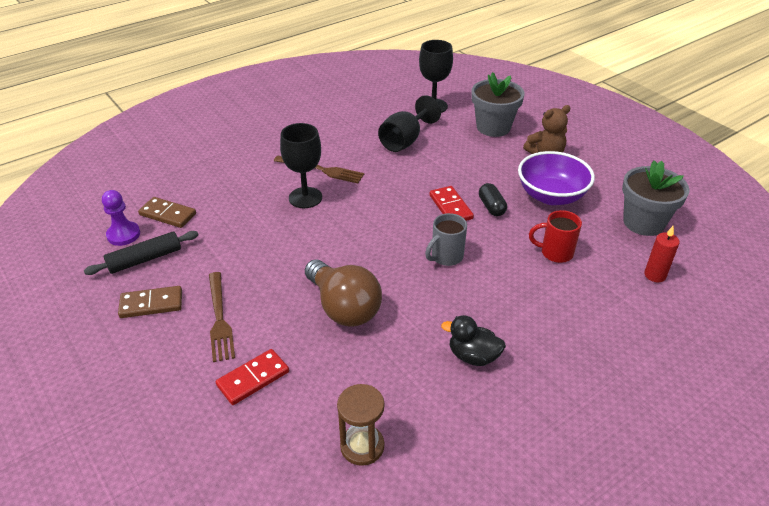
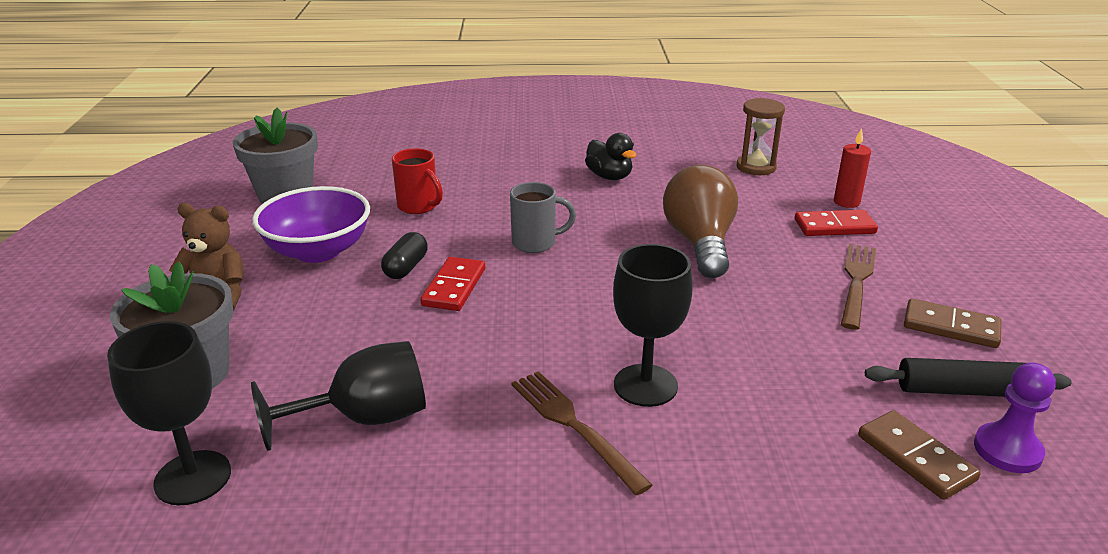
camera: 145 degrees left, 10 degrees down
(655, 275) = (366, 164): red candle -> red candle (846, 202)

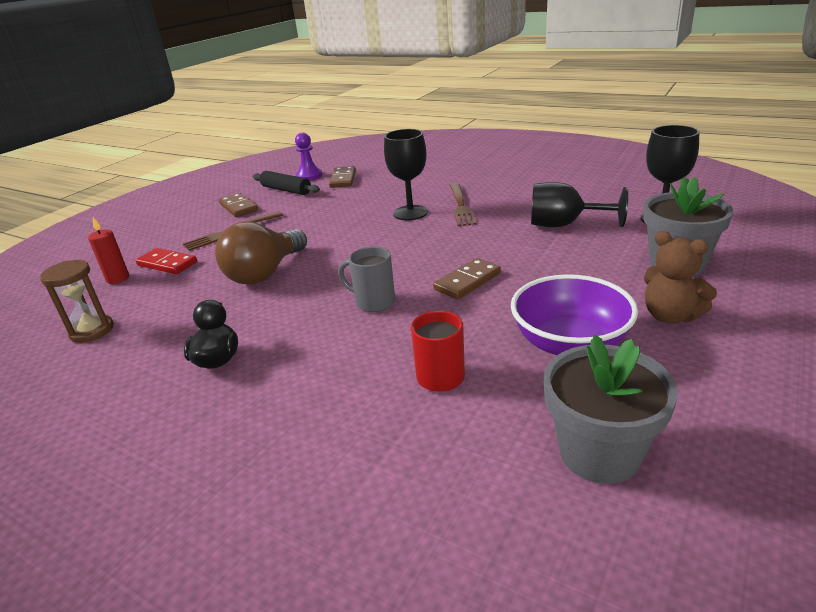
camera: 145 degrees left, 0 degrees up
(406, 268) = (494, 306): black capsule -> none
(454, 287) = (467, 281): red domino -> brown domino

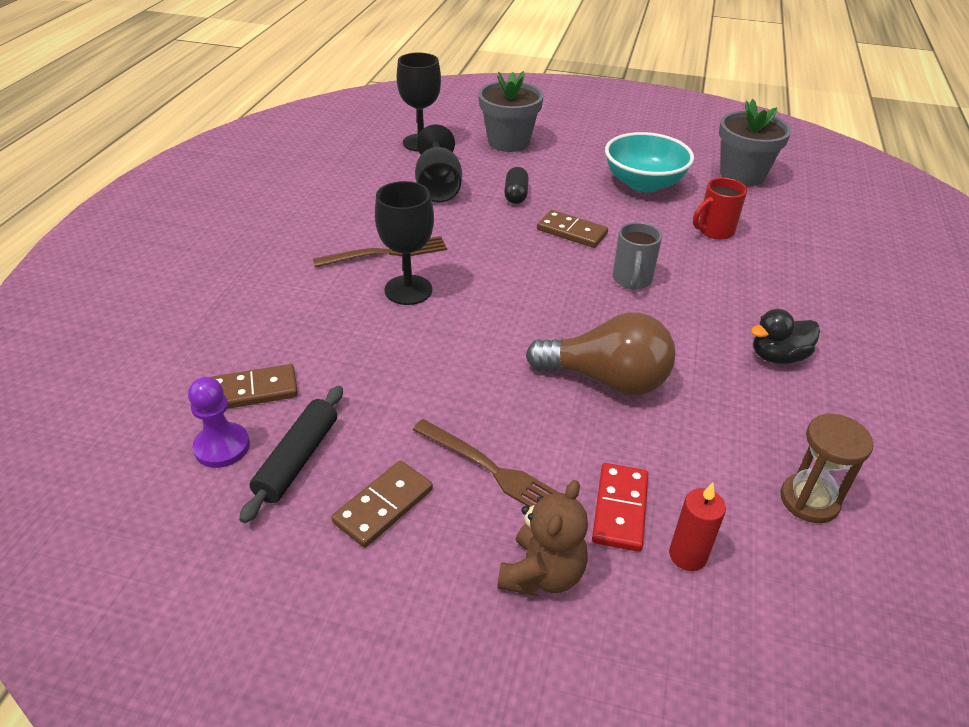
camera: 110 degrees left, 10 degrees up
(546, 259) = (516, 195): none -> black capsule
(569, 344) = (643, 183): purple bowl -> turquoise bowl
(670, 316) = (589, 149): brown teddy bear -> brown teddy bear (542, 574)

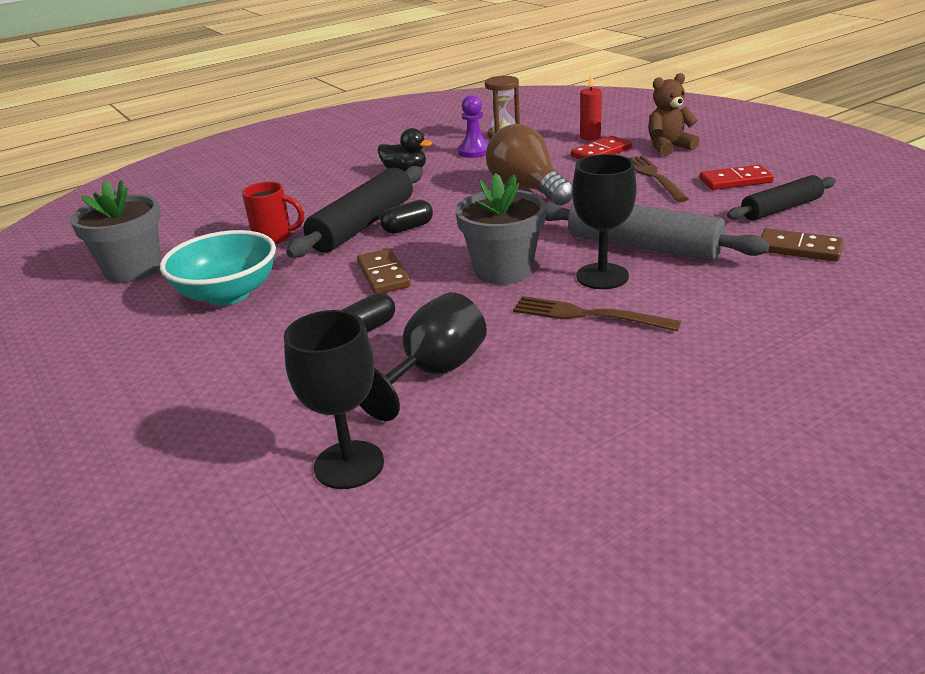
camera: 135 degrees left, 10 degrees down
(222, 447) = (837, 227): purple pawn -> purple pawn (474, 151)
(383, 506) = (735, 181): brown domino -> red domino
(404, 338) = (643, 246): none -> grey rolling pin
(508, 142) = (240, 409): grey flower pot -> grey flower pot (503, 270)
(632, 280) = (408, 228): grey mug -> black capsule
(673, 269) = (363, 225): none -> black rolling pin

